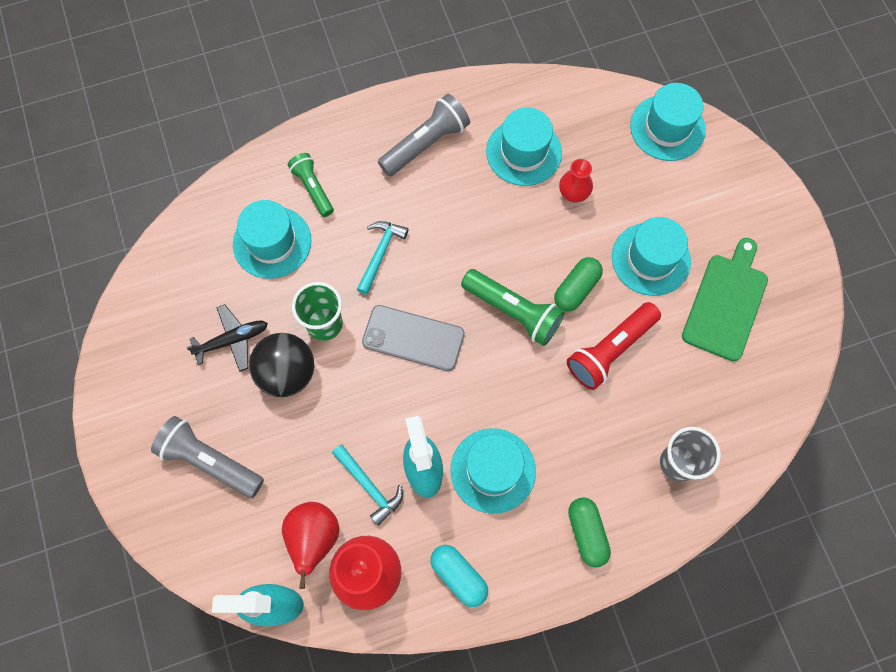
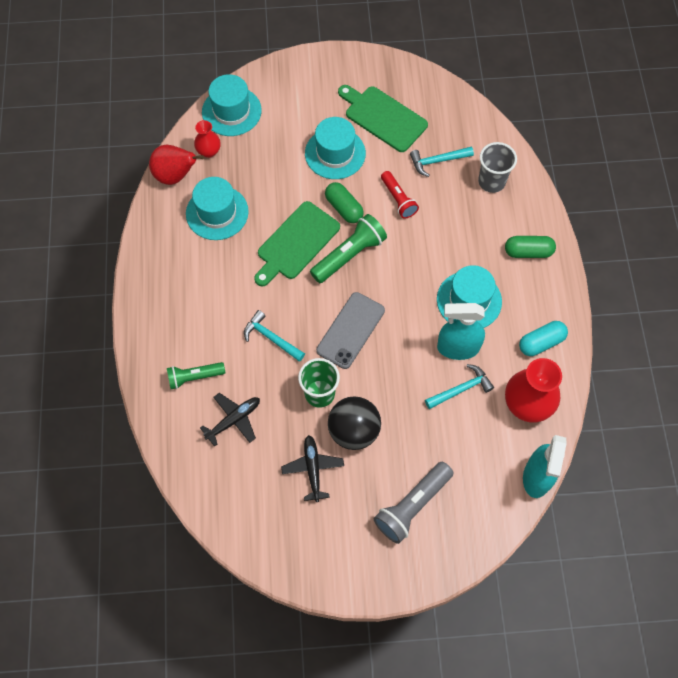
camera: 75 degrees left, 5 degrees down
(272, 242) = (234, 420): turquoise hat -> black plane
(314, 538) = (492, 438): red pear -> red pear (175, 176)
(425, 144) = (184, 281): grey flashlight -> none
(511, 248) = (296, 243): none -> green cutting board
(573, 193) = (265, 188): red vase -> red vase (209, 151)
(610, 350) = (398, 199): red flashlight -> red flashlight, size x0.65
(684, 386) = (437, 161): none -> turquoise hammer

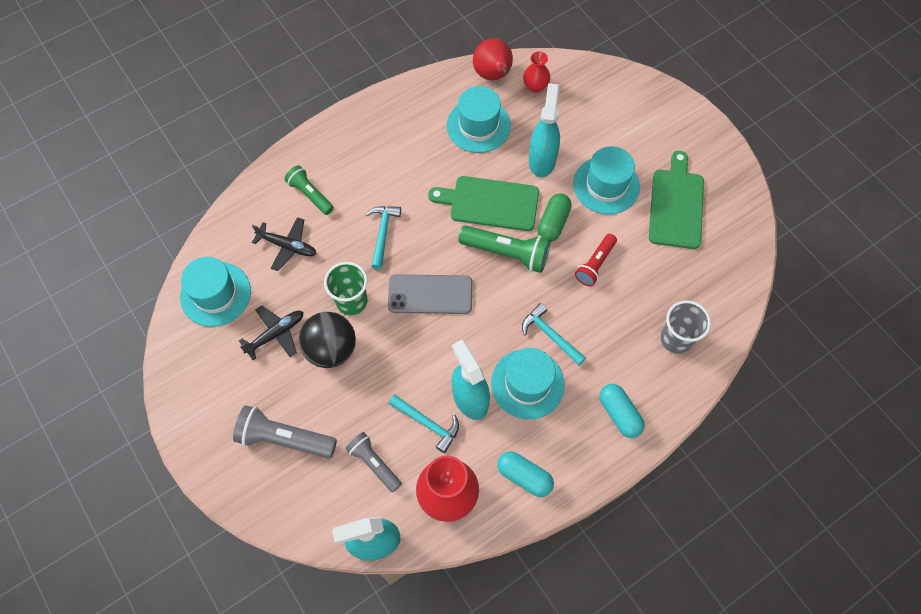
camera: 60 degrees right, 0 degrees up
(231, 111) = (589, 81): turquoise hat -> turquoise hat (215, 294)
(282, 185) = (542, 160): none -> turquoise spray bottle
(437, 161) = (662, 277): turquoise hammer -> turquoise hammer (550, 335)
(472, 446) = (374, 463): none -> grey flashlight
(528, 252) = (619, 414): green capsule -> turquoise capsule

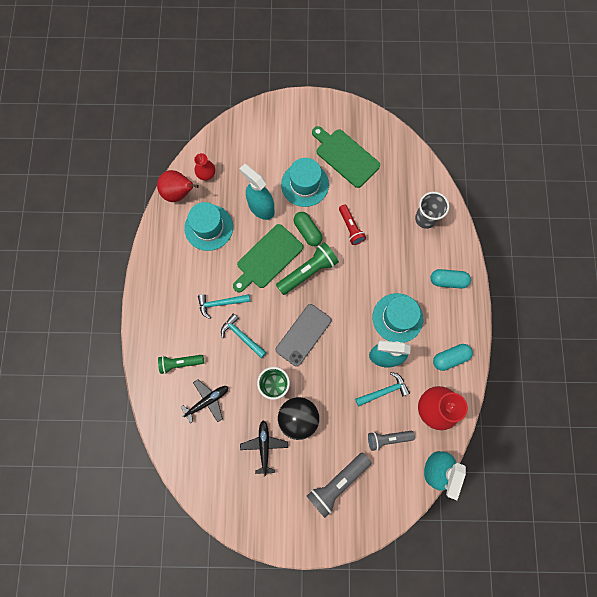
camera: 55 degrees left, 10 degrees up
(215, 294) = (209, 468): turquoise hat -> none
(550, 335) = (376, 284): turquoise hammer -> turquoise hammer (220, 303)

